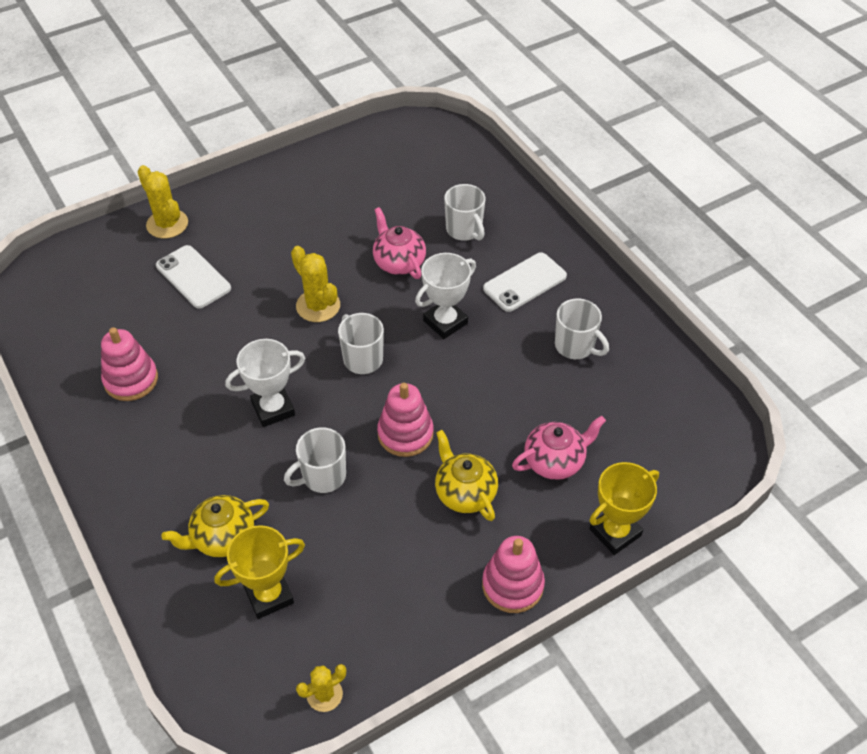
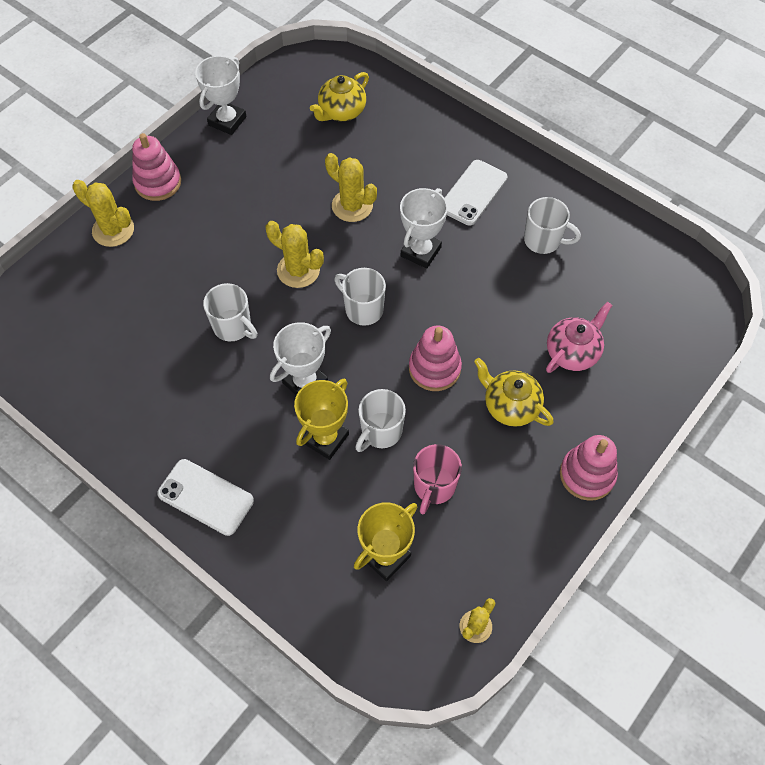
camera: 20 degrees left, 10 degrees up
(131, 380) = (157, 397): pink stacking toy -> pink stacking toy (158, 182)
(193, 277) = (166, 277): white phone -> white phone (205, 497)
(222, 537) = (318, 518): yellow teapot -> yellow teapot (341, 112)
(318, 157) = (227, 121): none -> white trophy
(349, 545) = (434, 487): none -> pink mug
(398, 262) = (352, 206): pink teapot -> yellow cactus
(464, 230) = (397, 157): white mug -> white mug (233, 327)
(615, 532) = (649, 400): yellow trophy -> yellow trophy (325, 438)

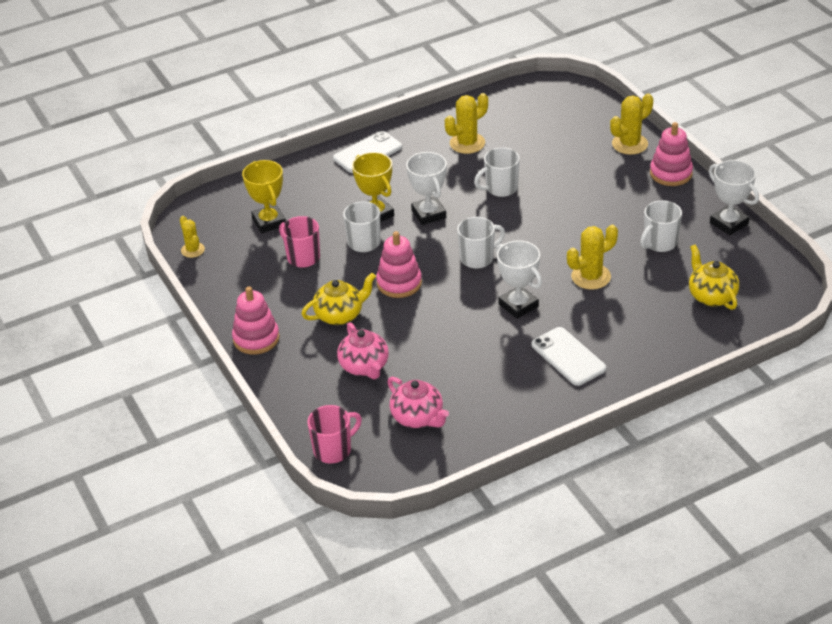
camera: 115 degrees right, 20 degrees down
(298, 270) = (536, 231): yellow cactus -> yellow cactus (467, 143)
(543, 240) = (489, 386): white mug -> white mug (659, 243)
(613, 282) = (418, 418): none -> pink teapot
(692, 335) = (333, 450): none -> pink mug

